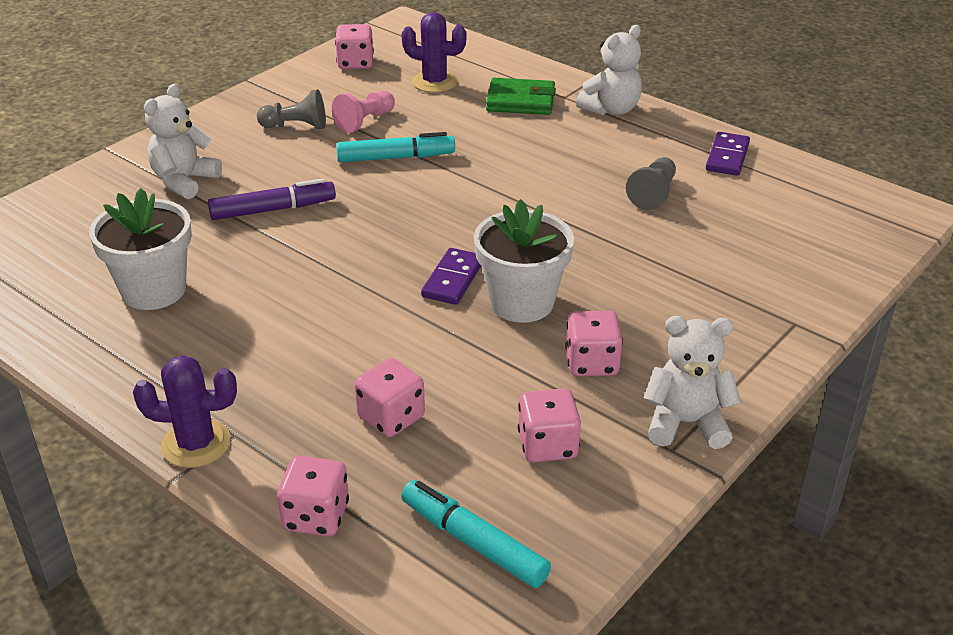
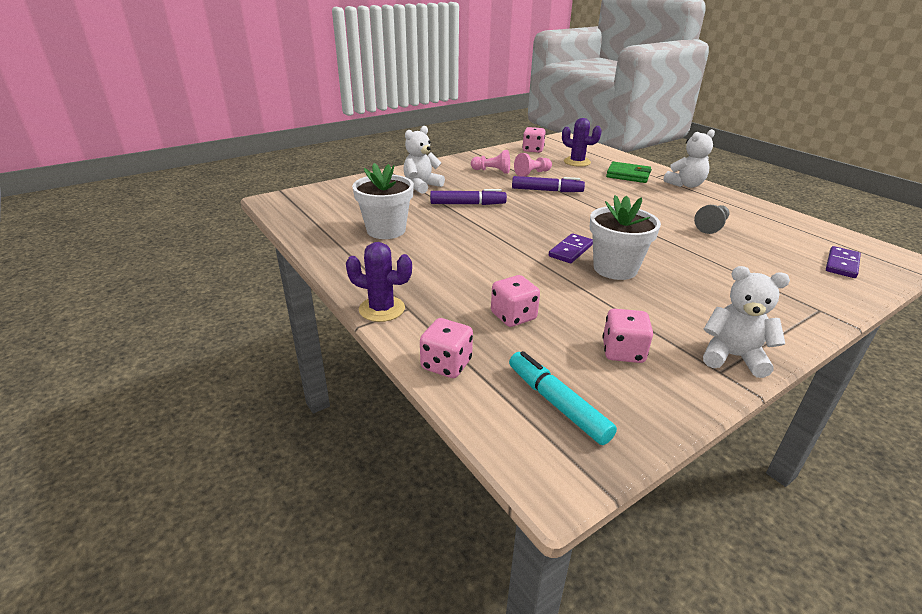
camera: 15 degrees right, 5 degrees down
(296, 126) = (492, 171): grey pawn -> pink pawn
(396, 158) = (547, 191): turquoise marker -> purple marker
(591, 363) = (661, 309): pink dice -> none
(727, 157) = (764, 215): purple domino -> purple domino (842, 264)

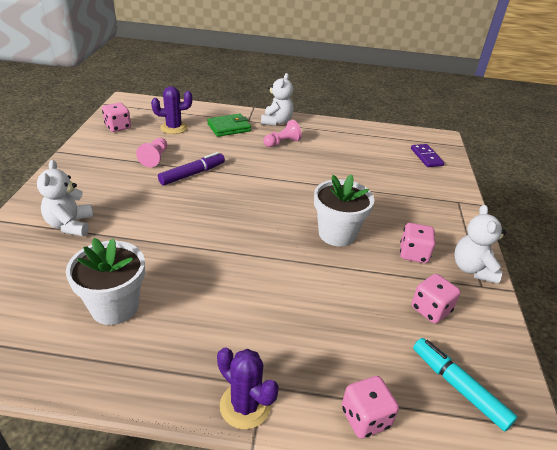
camera: 50 degrees left, 5 degrees up
(382, 309) = (245, 405): purple cactus -> purple cactus turned 75 degrees clockwise
(467, 204) = (148, 226): purple marker -> none
(492, 171) = (115, 171): pink pawn -> pink pawn (282, 143)
(513, 316) = (341, 330): pink dice -> pink dice (413, 254)
(557, 403) = (458, 387): turquoise marker -> turquoise marker turned 45 degrees clockwise
(571, 250) = (291, 233): purple domino -> none
(711, 226) = (337, 158): grey pawn -> none
(732, 357) = (472, 269): white teddy bear -> white teddy bear turned 60 degrees counterclockwise

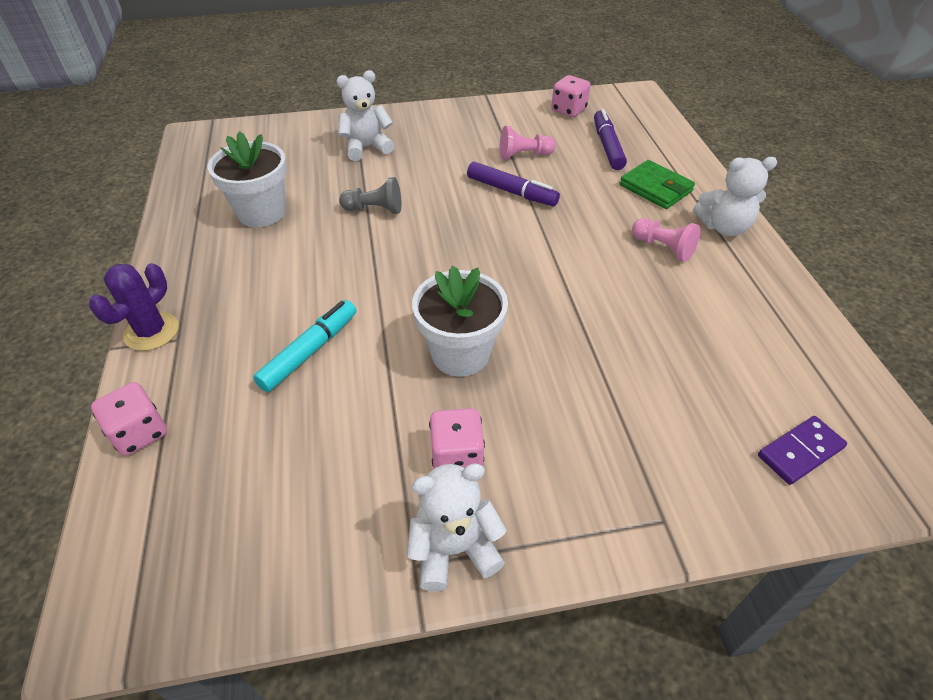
camera: 75 degrees right, 10 degrees up
(164, 238) = (375, 209): none -> grey pawn
(174, 128) = (607, 146): purple cactus -> purple marker
(430, 309) = (333, 488): pink dice -> none
(458, 387) = (191, 531): turquoise marker -> turquoise marker (310, 351)

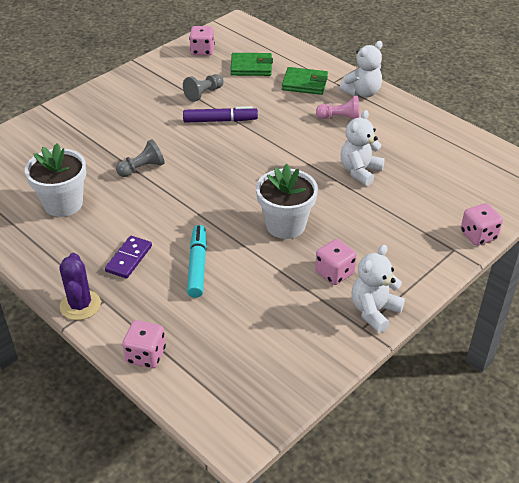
camera: 35 degrees left, 5 degrees down
(366, 147) = (87, 130): white teddy bear -> white teddy bear (360, 171)
(523, 155) = (204, 94): pink pawn -> grey pawn
(607, 146) = (251, 67): purple marker -> green wallet
(725, 520) = (478, 235): none -> pink dice
(800, 452) = (486, 191): purple domino -> purple domino (129, 259)

